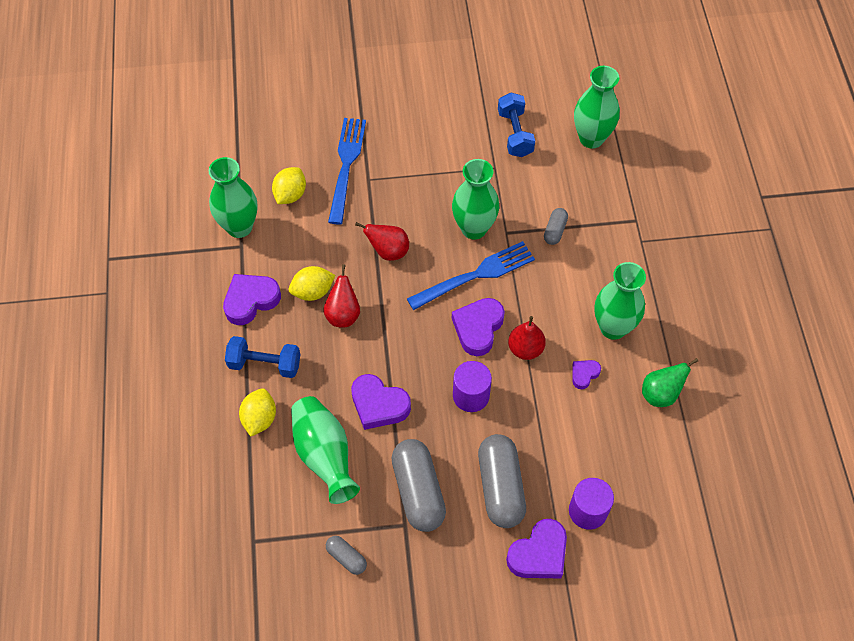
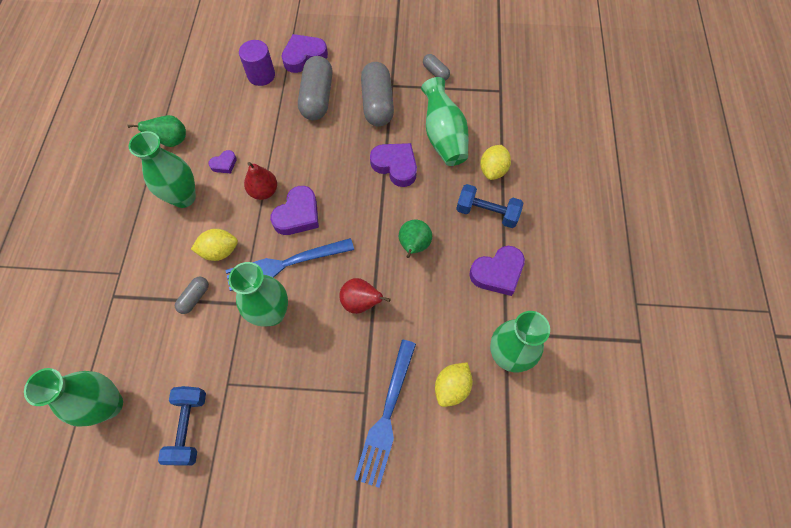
camera: 170 degrees left, 5 degrees up
(313, 291) = (439, 272): yellow lemon -> yellow lemon (219, 251)
(343, 314) = (414, 246): red pear -> green pear
(471, 395) = (320, 162): purple cylinder -> none

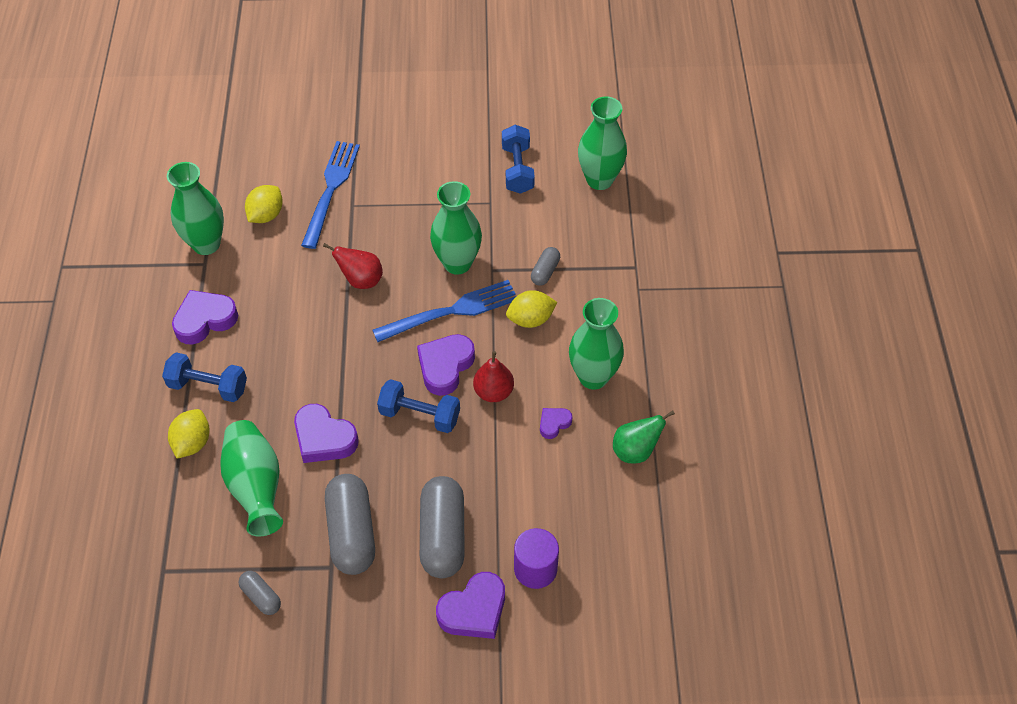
camera: 175 degrees right, 10 degrees down
(323, 178) = (420, 415): none -> blue dumbbell
(414, 246) = (301, 341): green pear -> none

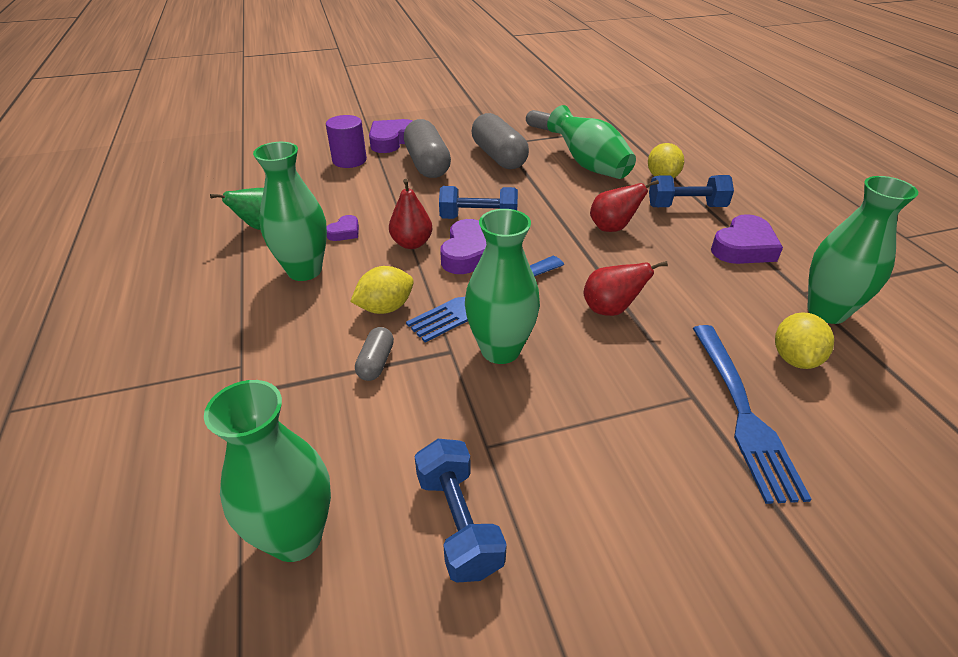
camera: 165 degrees right, 15 degrees down
(300, 371) = (612, 228): none -> red pear
(324, 438) = (556, 194): purple heart -> none

